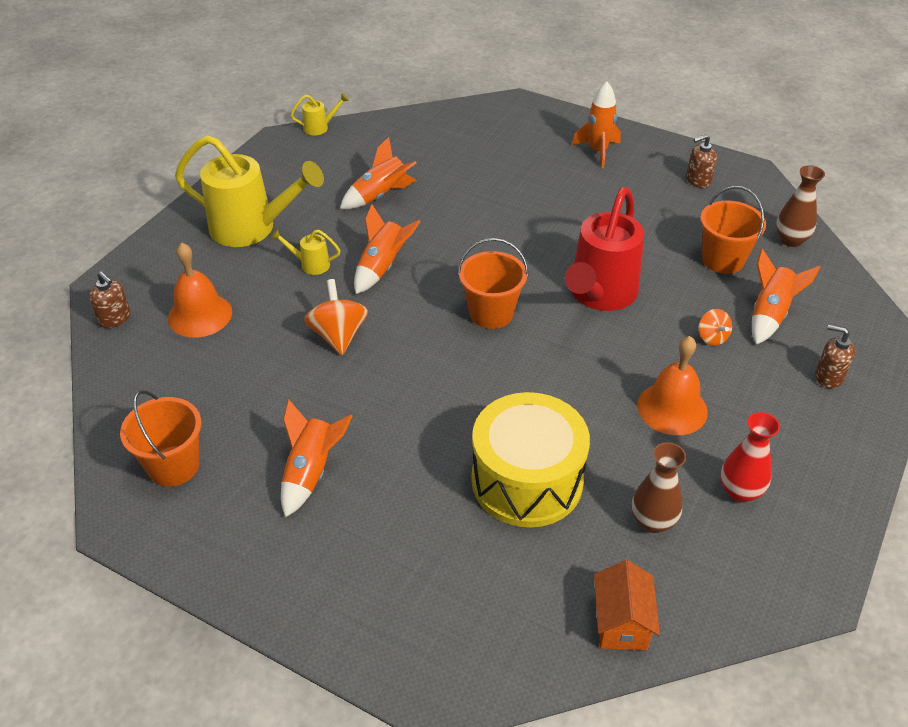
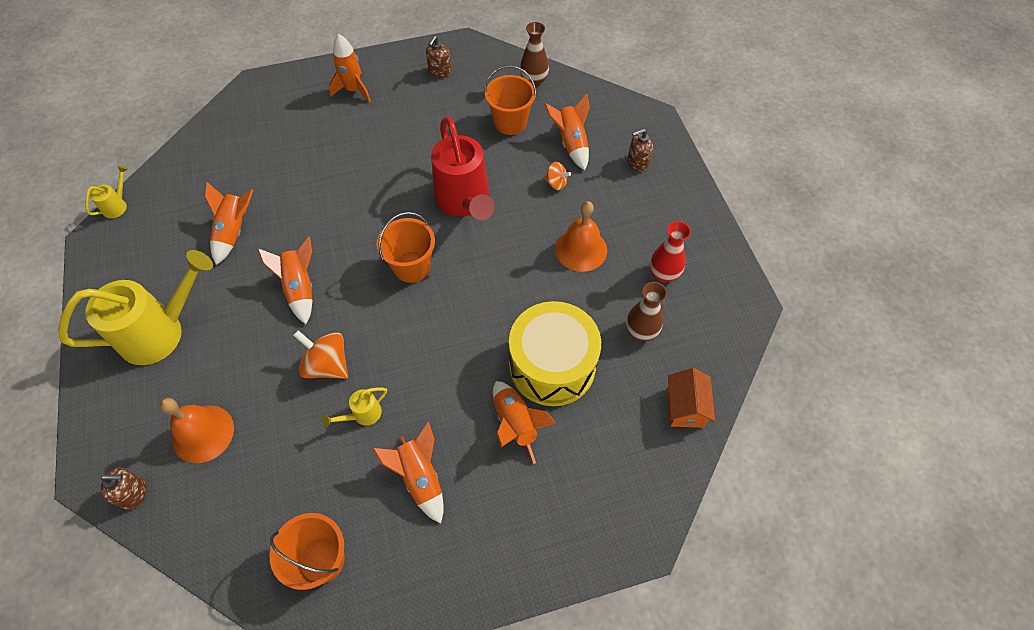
camera: 45 degrees left, 15 degrees up
(310, 264) = (244, 326): yellow watering can -> yellow watering can (363, 414)
(437, 499) = (515, 424): none -> orange rocket
(621, 622) = (685, 407): orange house -> orange house turned 45 degrees clockwise

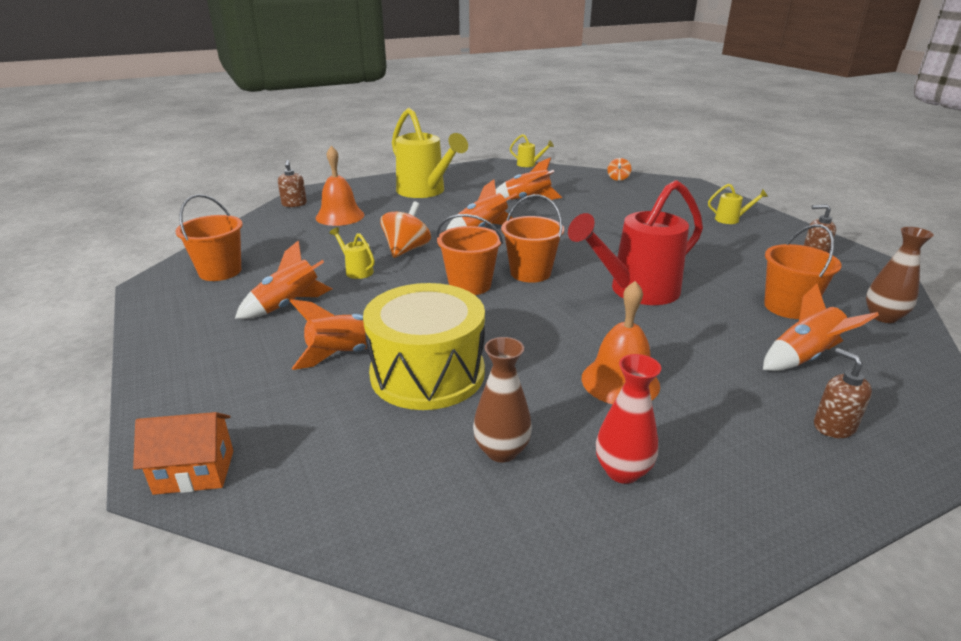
camera: 80 degrees right, 30 degrees down
(353, 90) = (731, 219): orange rocket -> yellow watering can
(422, 318) = (470, 285): none -> orange bucket
(556, 183) = (719, 351): orange spinning top -> orange spinning top (618, 178)
(685, 407) = (373, 511): orange house -> orange house (194, 472)

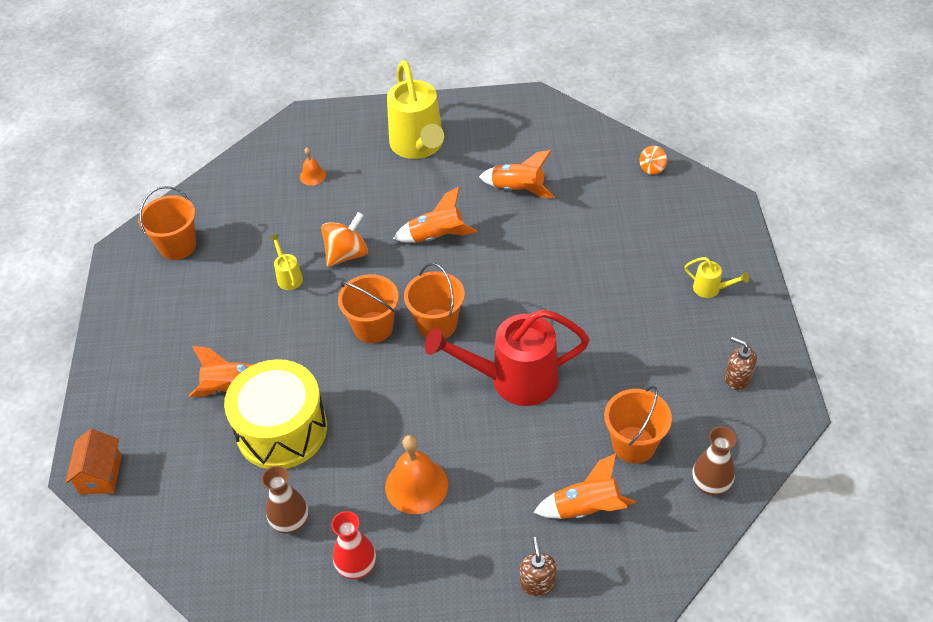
camera: 25 degrees right, 20 degrees up
(194, 472) = (100, 474): orange house -> orange house turned 75 degrees clockwise
(288, 305) = (215, 312): orange rocket -> none
(294, 204) = (279, 140): brown soap dispenser -> none
(340, 216) = (312, 176): orange bell -> orange bell, size x0.53
(529, 164) = (569, 109): yellow watering can -> none

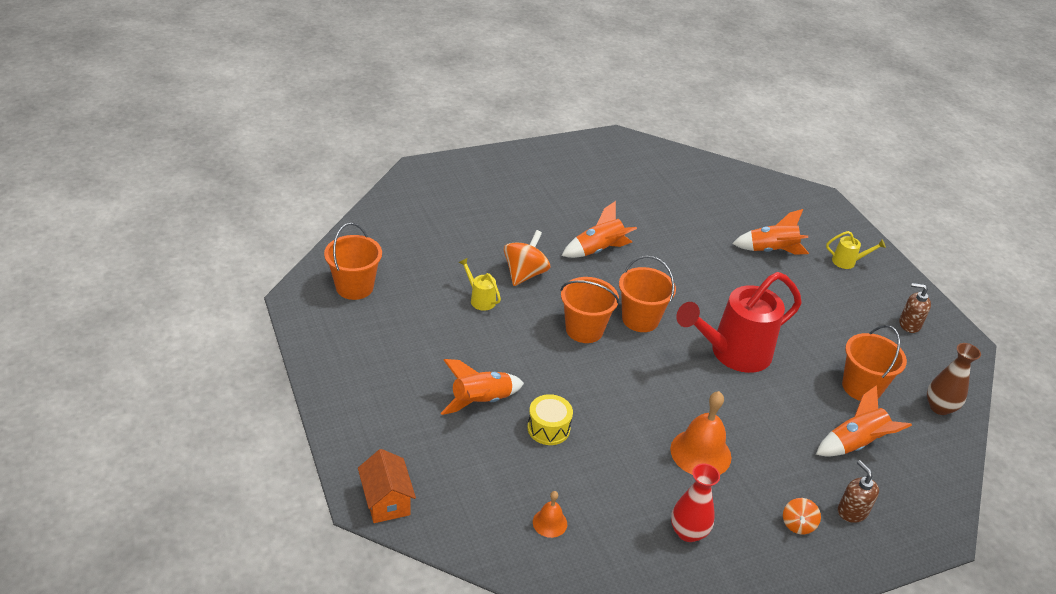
camera: 25 degrees left, 10 degrees down
(282, 430) = (548, 428): yellow drum -> yellow drum, size x0.47
(291, 522) = (604, 506): brown vase -> none
(312, 176) = (455, 214): orange bell -> orange bell (550, 523)
(419, 146) = (540, 182): yellow watering can -> none
(518, 189) = (647, 206): orange rocket -> orange rocket (771, 250)
(652, 168) = (747, 180): orange spinning top -> orange spinning top (797, 524)

